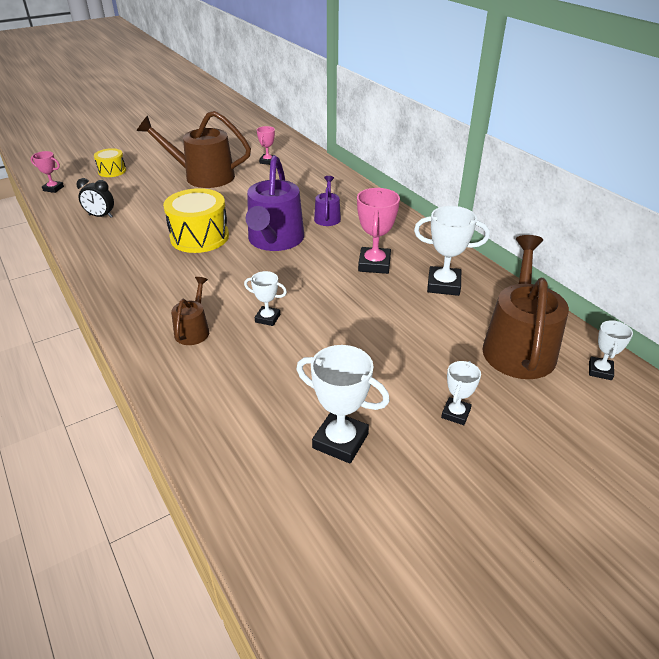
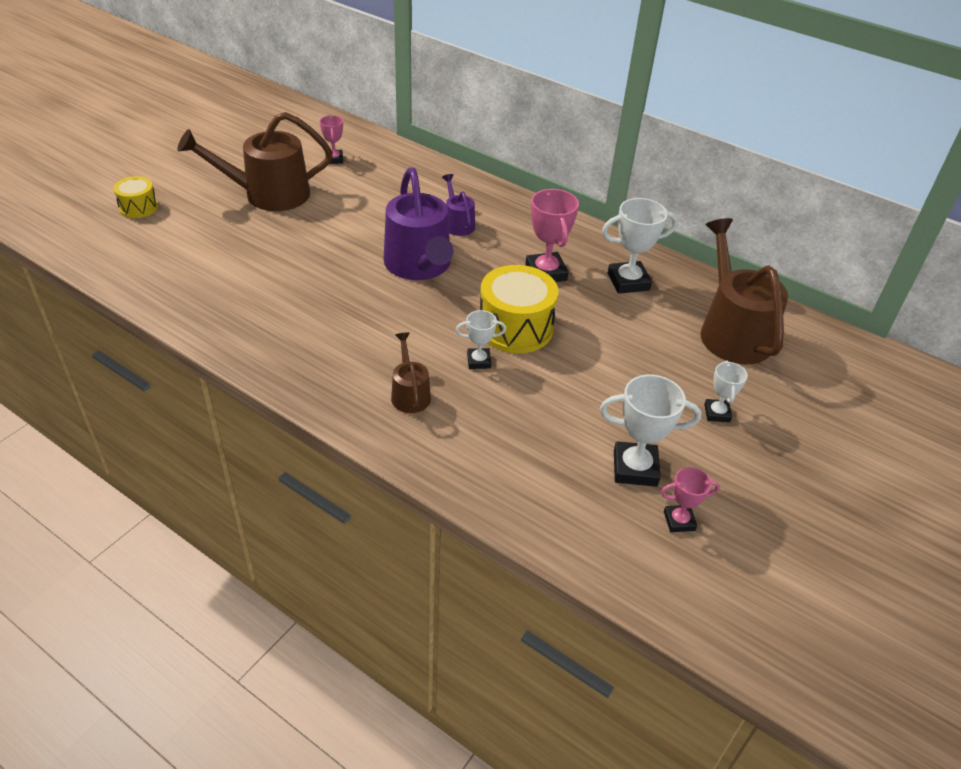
camera: 25 degrees left, 5 degrees up
(53, 188) = (77, 248): pink trophy -> pink trophy (679, 521)
(100, 216) = (179, 276): black clock -> none
(199, 237) = (328, 279): yellow drum -> yellow drum (515, 327)
(600, 371) = (810, 339): white trophy -> none

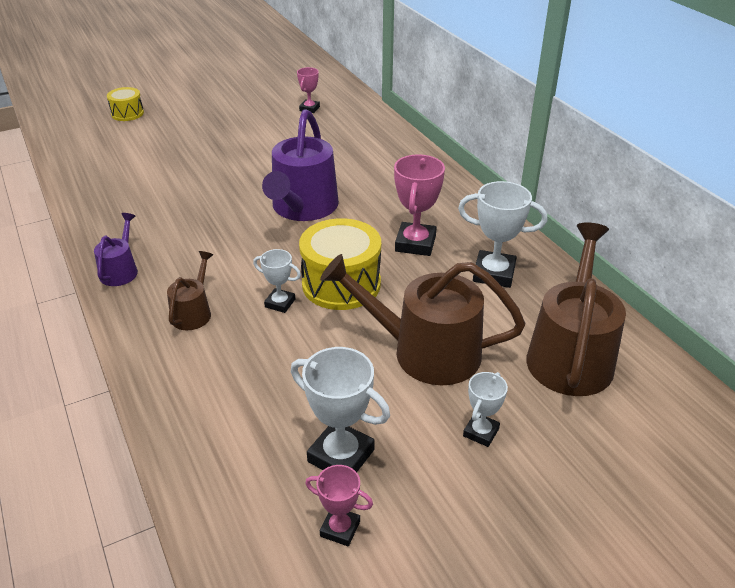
camera: 30 degrees right, 5 degrees down
(269, 194) = (231, 124): brown watering can -> brown watering can (425, 352)
(457, 223) = (369, 182): purple watering can -> purple watering can (120, 271)

